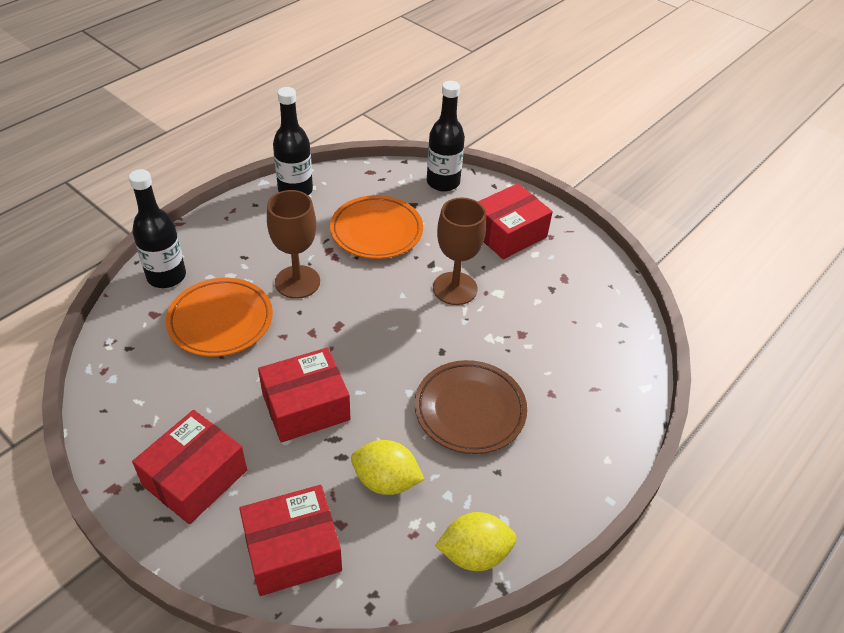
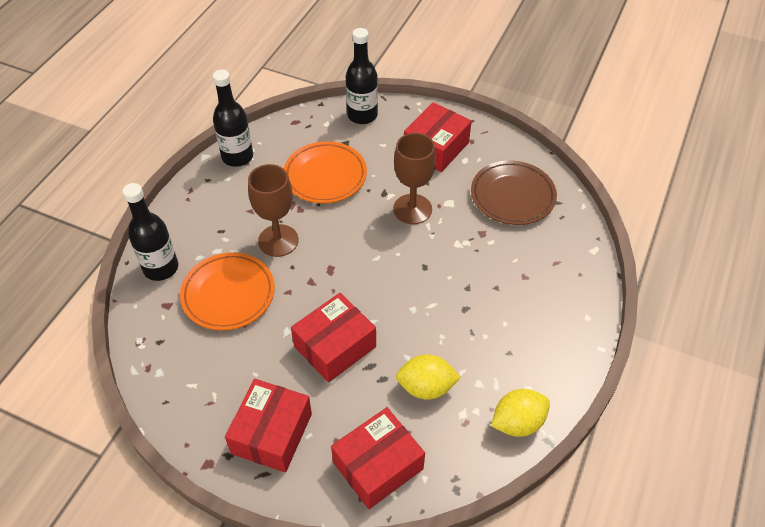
camera: 15 degrees left, 5 degrees up
(470, 410) = (467, 309): brown plate -> brown plate (512, 196)

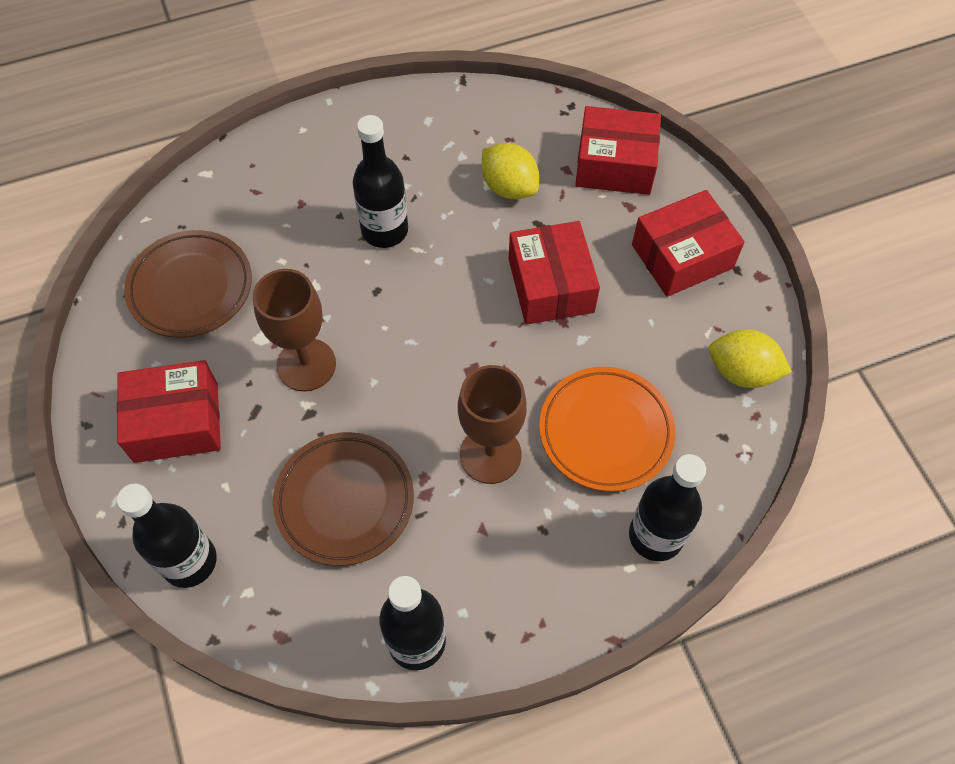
camera: 135 degrees left, 10 degrees up
(325, 176) = (344, 501): orange plate -> brown plate
(335, 346) = (550, 285): red box -> red box turned 75 degrees clockwise
(462, 300) = (384, 230): none -> black bottle
(517, 422) = (469, 107): yellow lemon -> yellow lemon (742, 372)

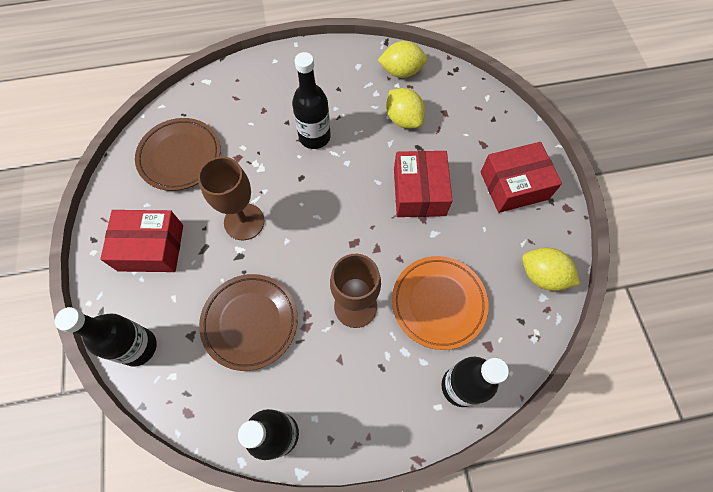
camera: 10 degrees right, 5 degrees up
(493, 120) = (401, 71): none -> yellow lemon
(615, 165) = (478, 114): red box -> none

